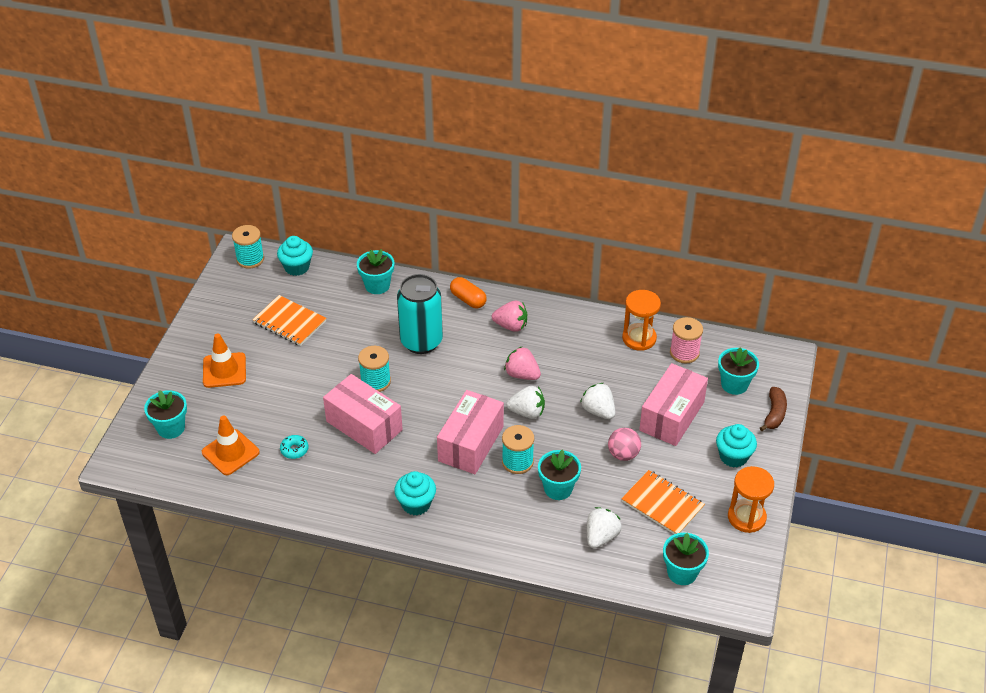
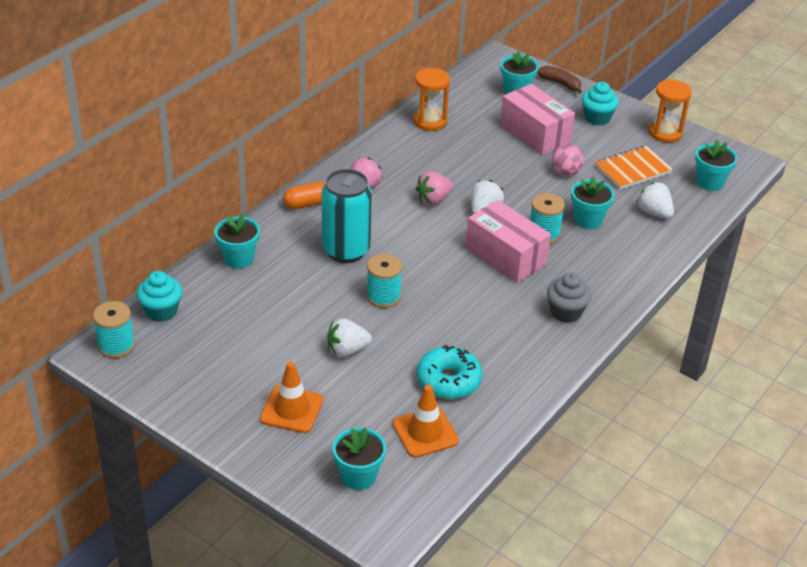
camera: 70 degrees left, 5 degrees down
(289, 322) = (249, 338): orange notebook -> none
(294, 450) = (448, 380): turquoise donut -> turquoise donut, size x1.97
(364, 425) = (442, 321): pink box -> none
(416, 504) = (566, 312): turquoise cupcake -> grey cupcake
(598, 411) = (506, 170): white strawberry -> white strawberry (347, 350)
(684, 353) = (463, 104): pink spool -> none

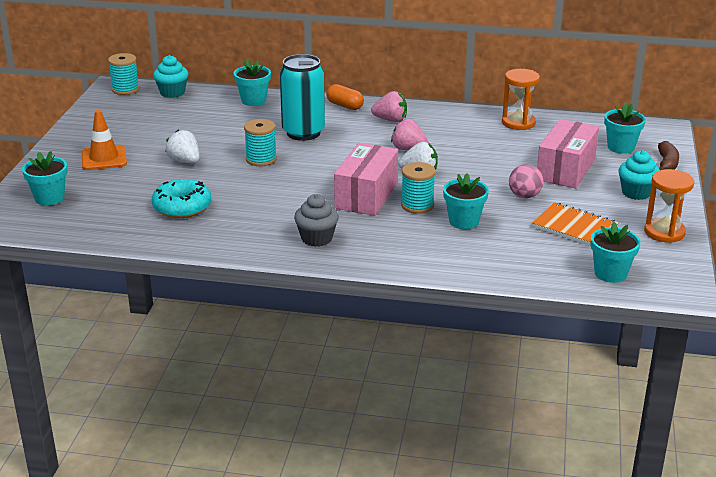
camera: 65 degrees right, 10 degrees down
(425, 432) = (114, 212): orange traffic cone -> none
(654, 212) = (518, 252): white strawberry -> none

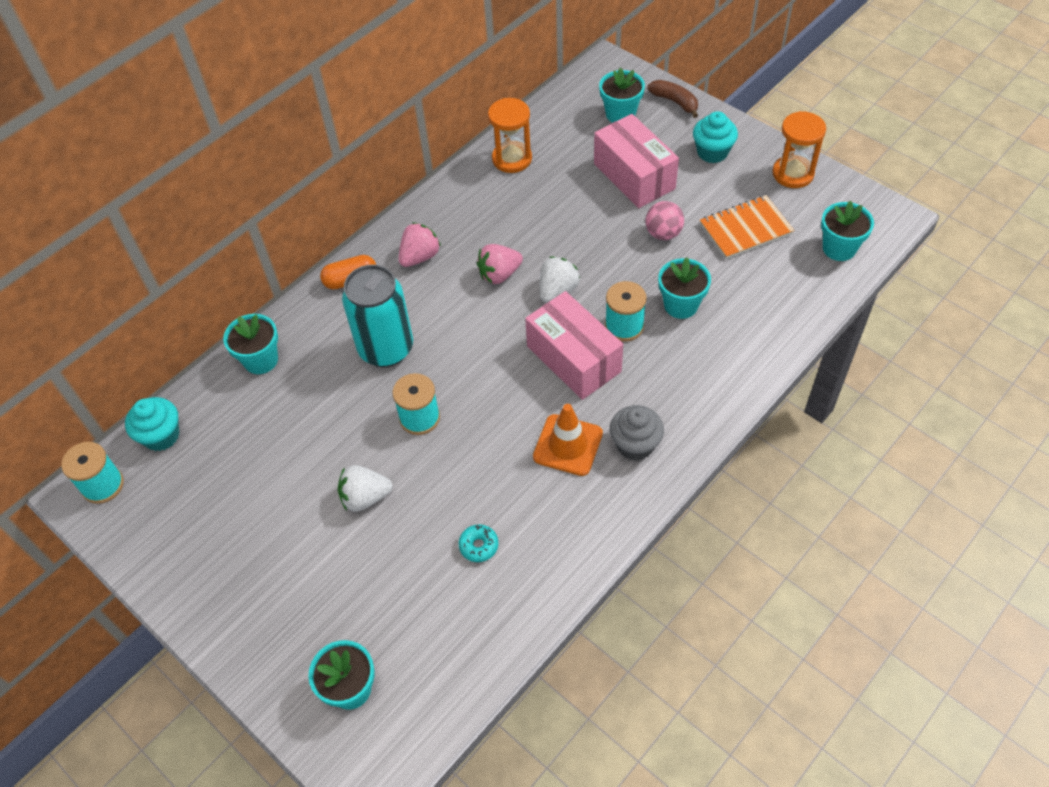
camera: 55 degrees left, 25 degrees up
(104, 158) = (287, 585): orange traffic cone -> orange traffic cone (568, 445)
(182, 207) = (479, 546): turquoise donut -> turquoise donut, size x0.51

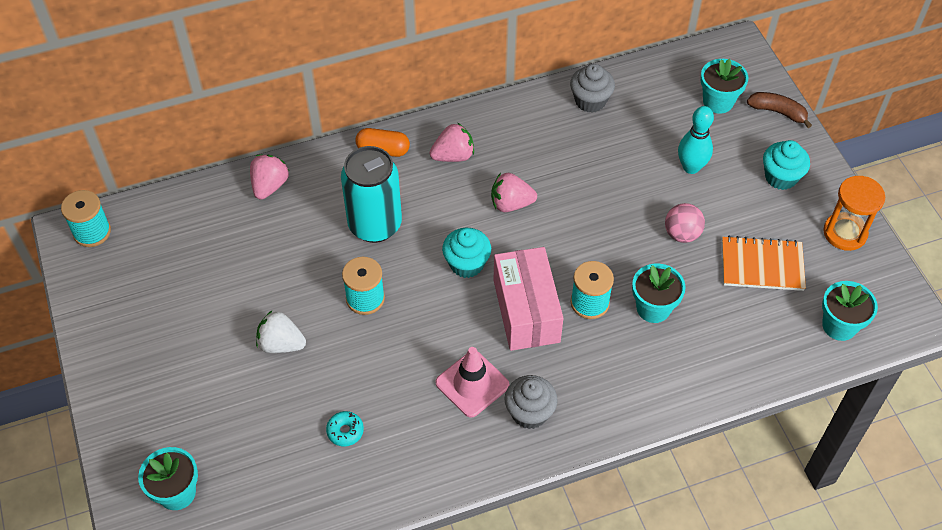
camera: 25 degrees right, 0 degrees up
(161, 436) = (157, 213): turquoise cupcake -> turquoise cupcake (466, 264)
(261, 360) = (269, 186): turquoise flower pot -> pink strawberry
(512, 159) = (590, 101): orange hourglass -> grey cupcake
(557, 291) = (552, 242): white strawberry -> none
(568, 445) = (472, 384): orange traffic cone -> pink traffic cone
(634, 176) = (691, 167): pink box -> turquoise bowling pin
(675, 102) = (778, 112): brown banana -> brown banana turned 45 degrees counterclockwise

